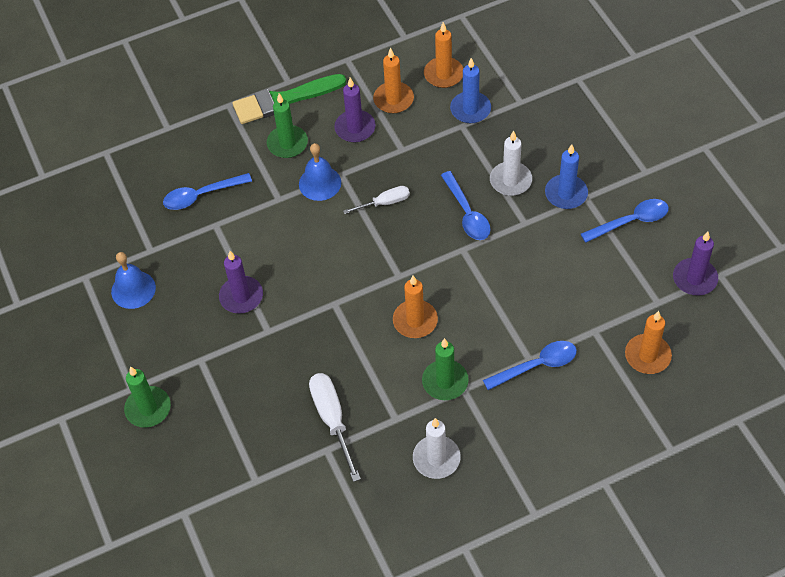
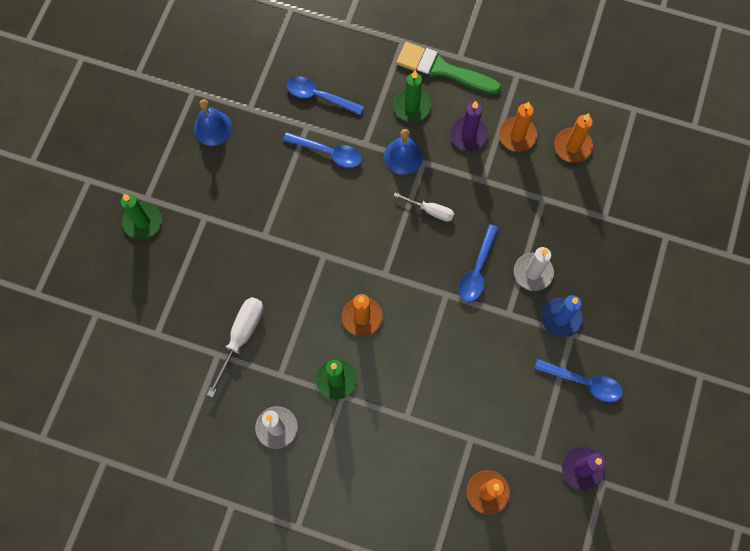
camera: 40 degrees right, 15 degrees up
(241, 296) = (272, 195): purple candle -> none
(470, 109) = (563, 191): blue candle -> none
(536, 366) = (406, 426): blue spoon -> blue spoon (328, 152)

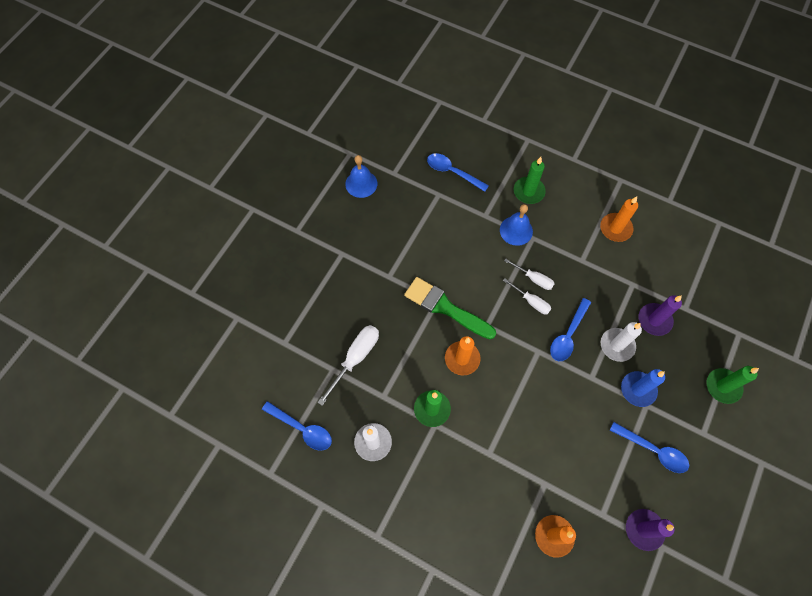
camera: 10 degrees right, 5 degrees down
(143, 222) = (290, 249): green candle -> green candle (723, 386)
(328, 152) = (453, 217): blue spoon -> blue spoon (302, 428)
(431, 238) = (531, 301): none -> white screwdriver
(442, 69) = (558, 166): green brush -> green brush (445, 307)
(468, 135) = (574, 221): purple candle -> purple candle (654, 320)
(572, 146) = (662, 245): orange candle -> none

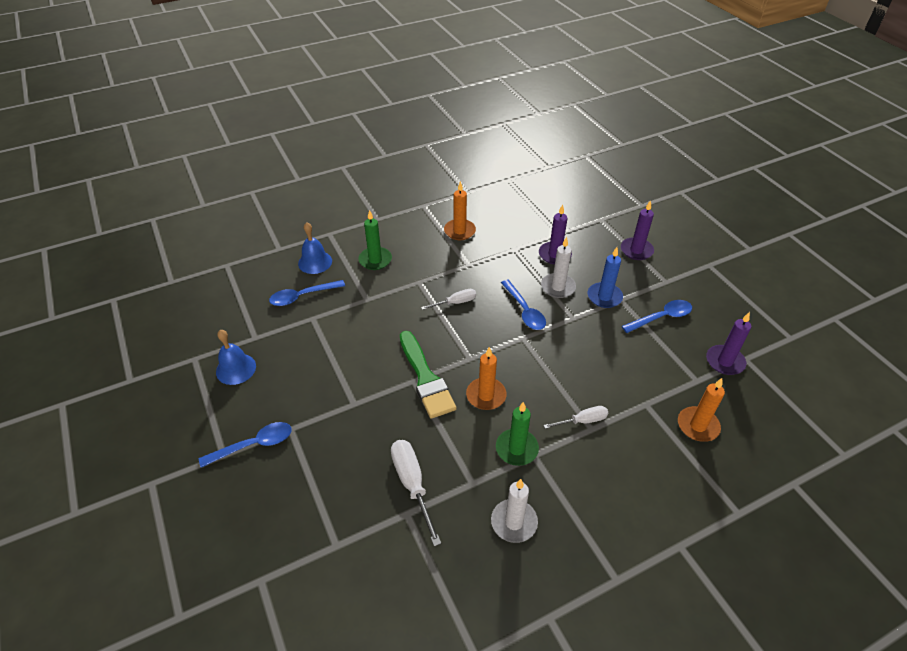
camera: 55 degrees left, 20 degrees down
(302, 428) = (448, 586): blue spoon -> blue spoon (253, 445)
(445, 307) = (425, 378): green brush -> green brush turned 90 degrees counterclockwise
(516, 230) = (401, 288): blue bell -> blue bell (315, 262)
(531, 301) = (474, 316): white screwdriver -> white screwdriver (583, 421)
(723, 386) = (636, 250): green candle -> purple candle

